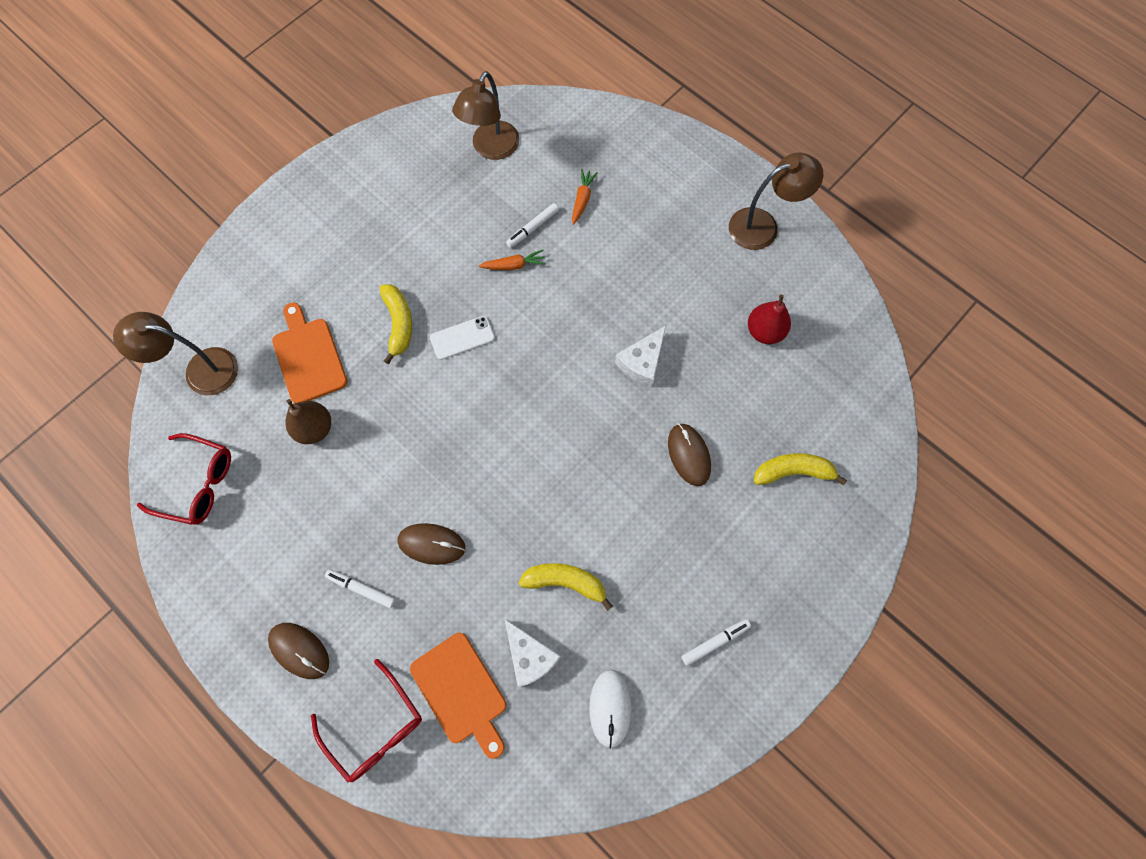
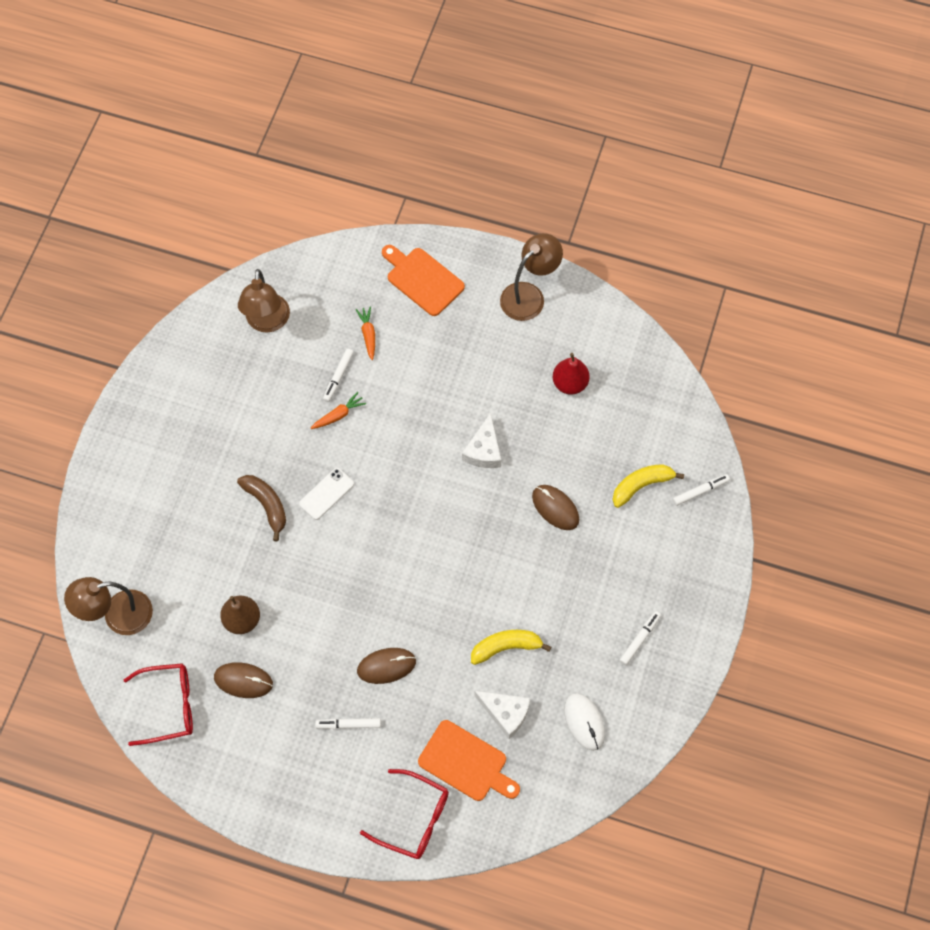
camera: 25 degrees left, 5 degrees down
(299, 650) = (324, 792): brown mouse -> brown mouse (243, 681)
(308, 357) = (204, 565): orange cutting board -> orange cutting board (422, 279)
(399, 324) = (267, 505): yellow banana -> brown banana
(856, 506) = (700, 491): none -> white marker

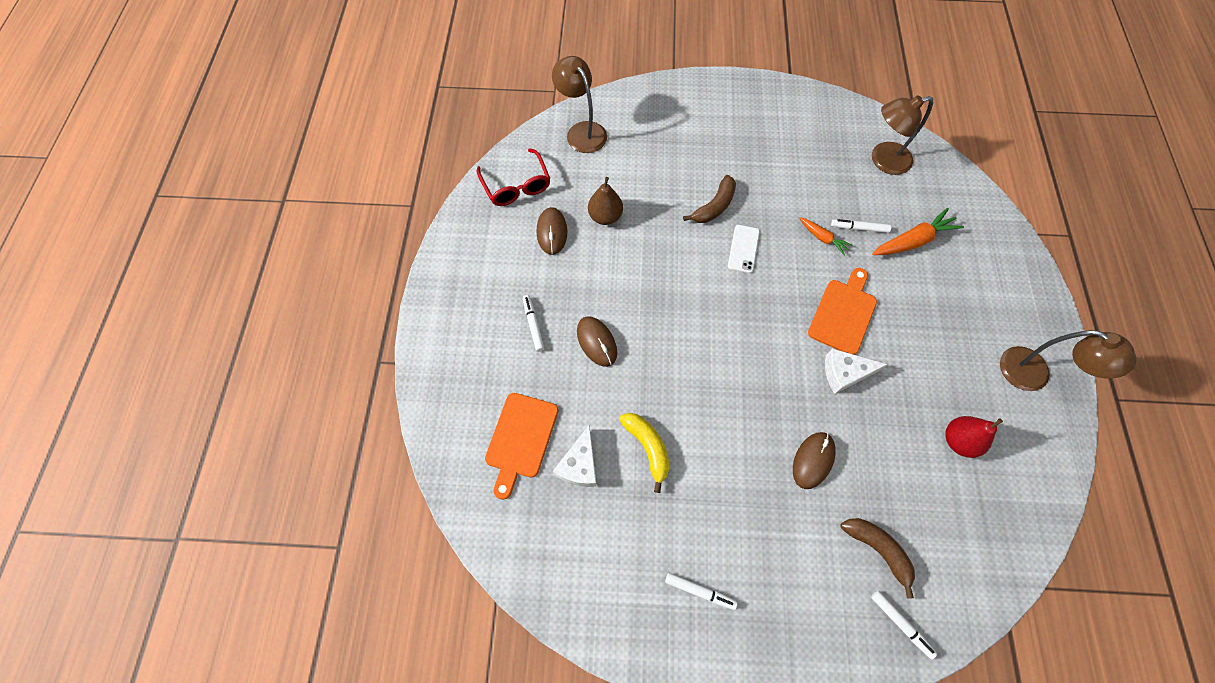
camera: 75 degrees right, 0 degrees up
(326, 494) = (743, 249): white phone -> white phone turned 75 degrees clockwise
(368, 334) = (913, 241): orange carrot -> orange carrot, size x1.71
(414, 818) = (457, 405): red glasses -> none
(422, 279) = (994, 271): orange cutting board -> orange cutting board (843, 313)
(584, 722) = (590, 550): white mouse -> none
(641, 485) = (877, 550): yellow banana -> brown banana

